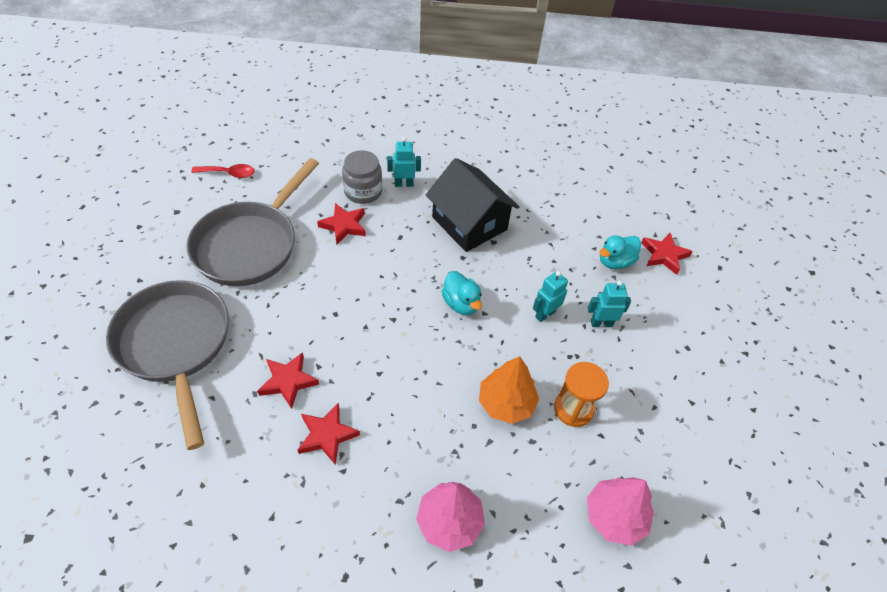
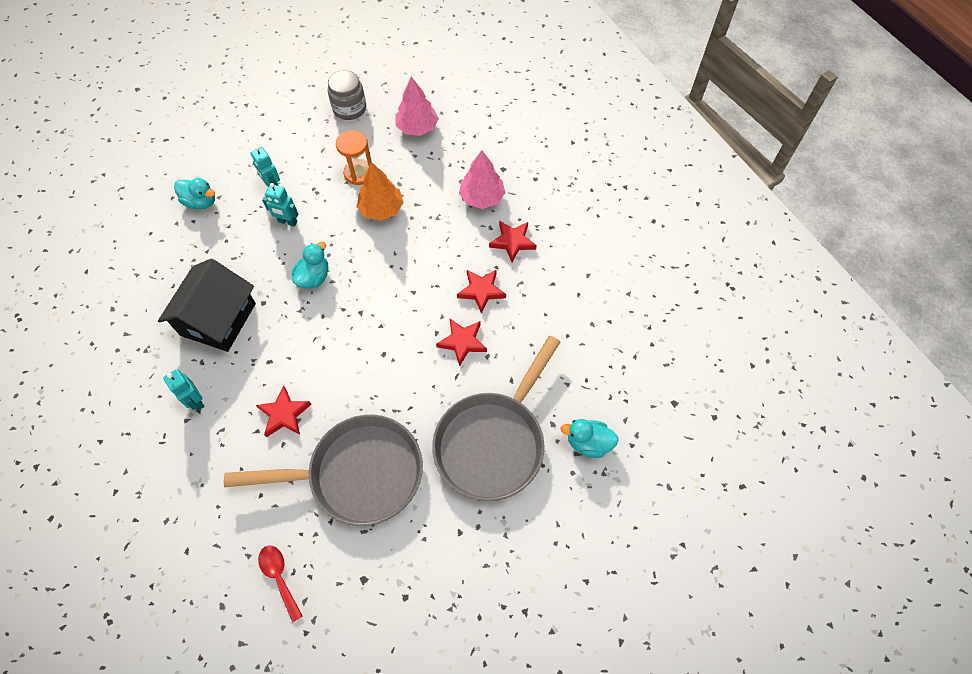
camera: 120 degrees left, 10 degrees up
(90, 420) = (588, 443): none -> turquoise duck
(363, 191) = (228, 429): grey jar -> grey jar (349, 108)
(664, 255) = (173, 175): red star -> red star (512, 242)

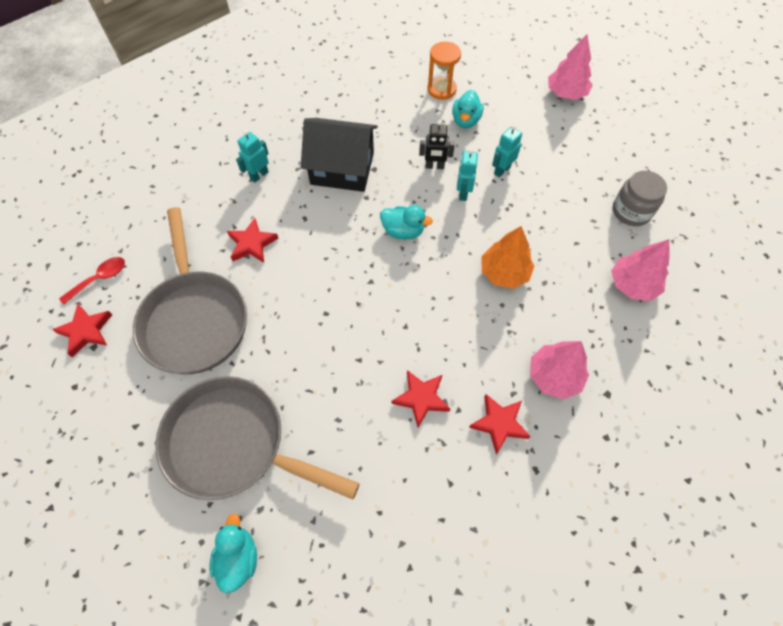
camera: 80 degrees right, 0 degrees up
(202, 117) = (566, 93): none -> pink tree
(247, 238) = (434, 166): none -> black robot
(359, 173) = (545, 240): orange hourglass -> orange hourglass (441, 89)
(462, 342) = (351, 389): red star -> red star (86, 331)

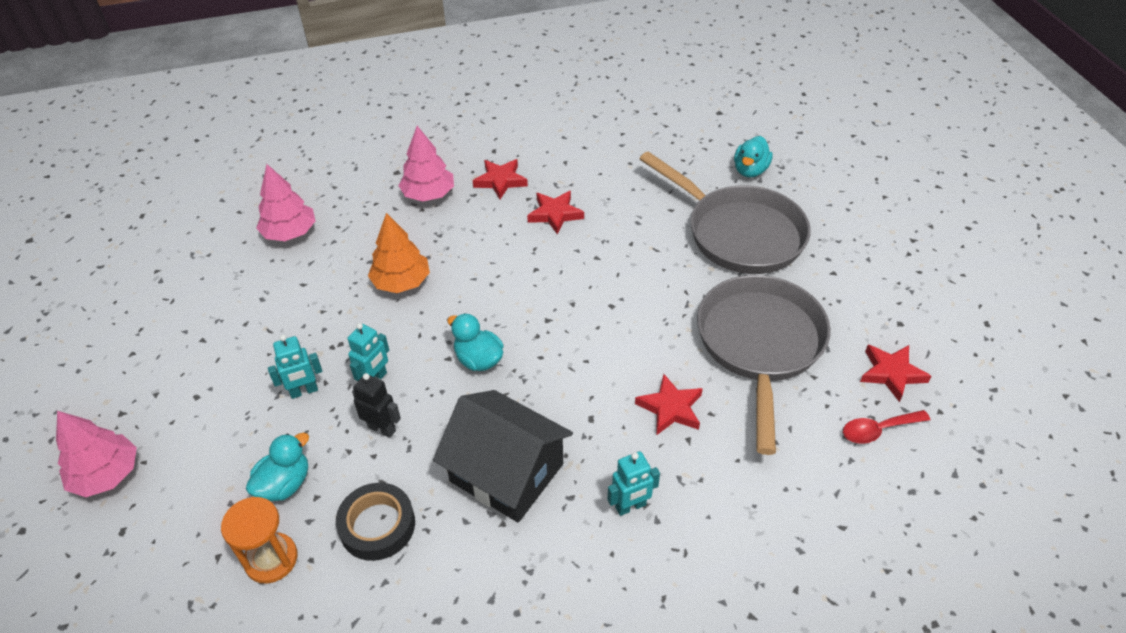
camera: 155 degrees left, 15 degrees down
(398, 120) = (377, 525): none -> black tape
(631, 211) = (213, 294): grey jar -> none

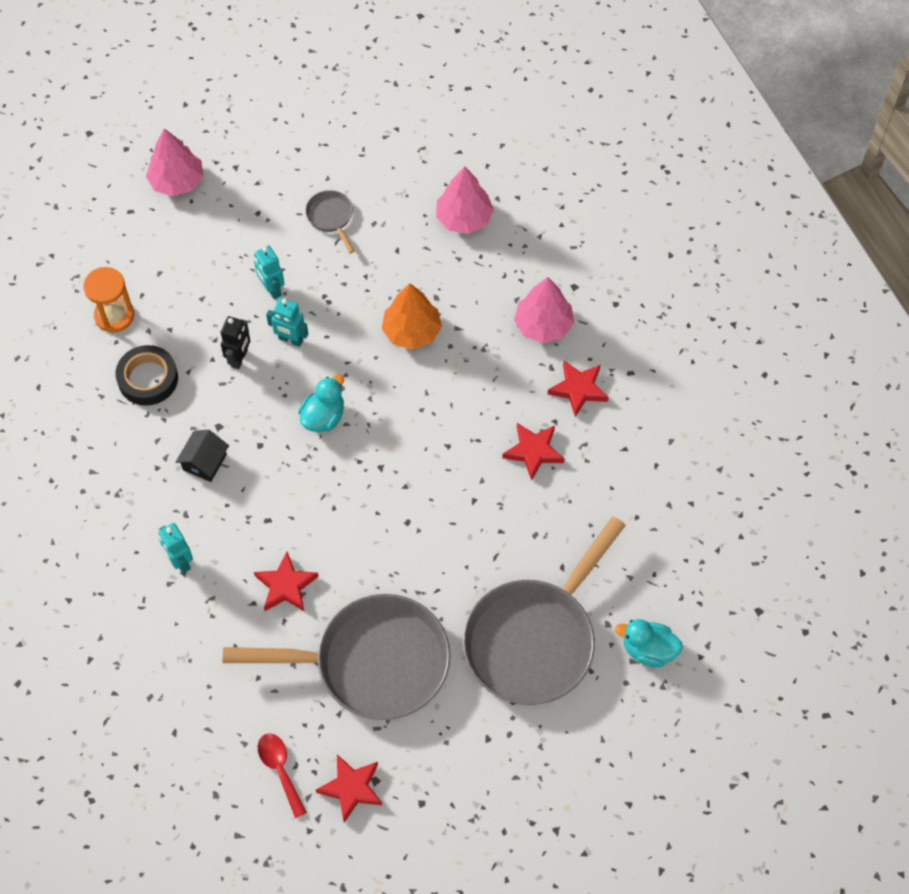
camera: 80 degrees right, 15 degrees up
(236, 332) = (331, 217): none -> grey pan
(285, 484) = (179, 304): turquoise duck -> none
(507, 472) = (204, 462): black house -> black house, size x0.47

